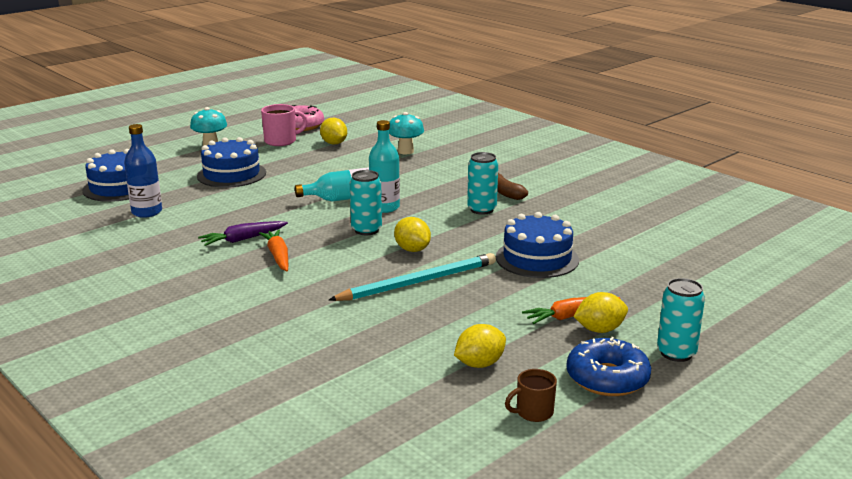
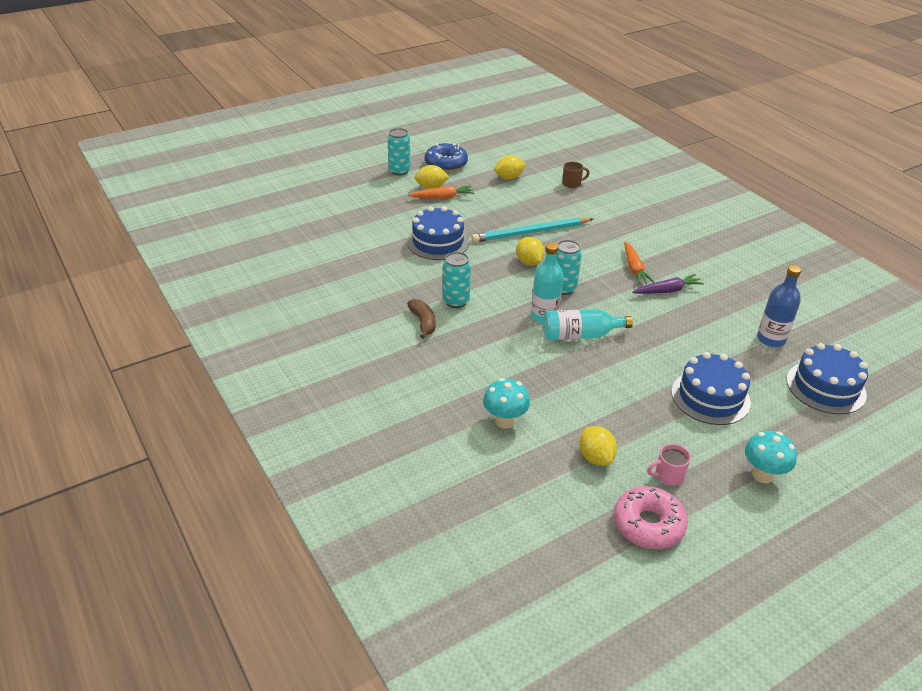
camera: 170 degrees left, 15 degrees up
(281, 141) = (668, 476): pink mug -> pink mug, size x0.66
(533, 412) = (492, 154): brown mug -> brown mug (572, 184)

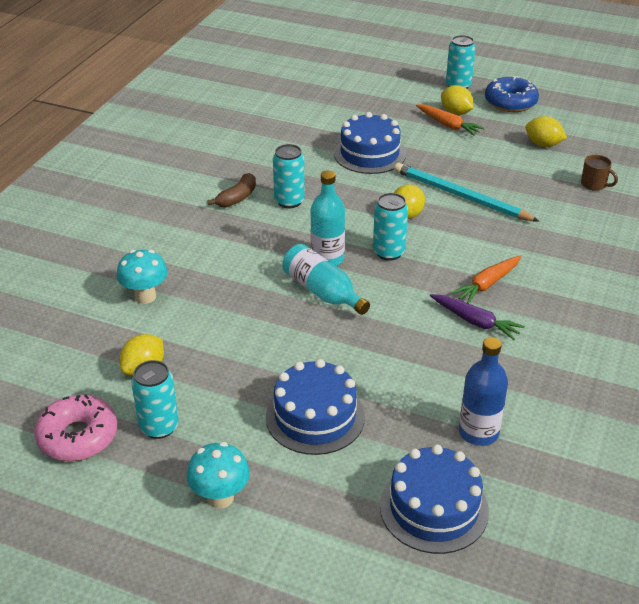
camera: 55 degrees right, 0 degrees up
(668, 476) = (159, 427): pink mug -> turquoise can

